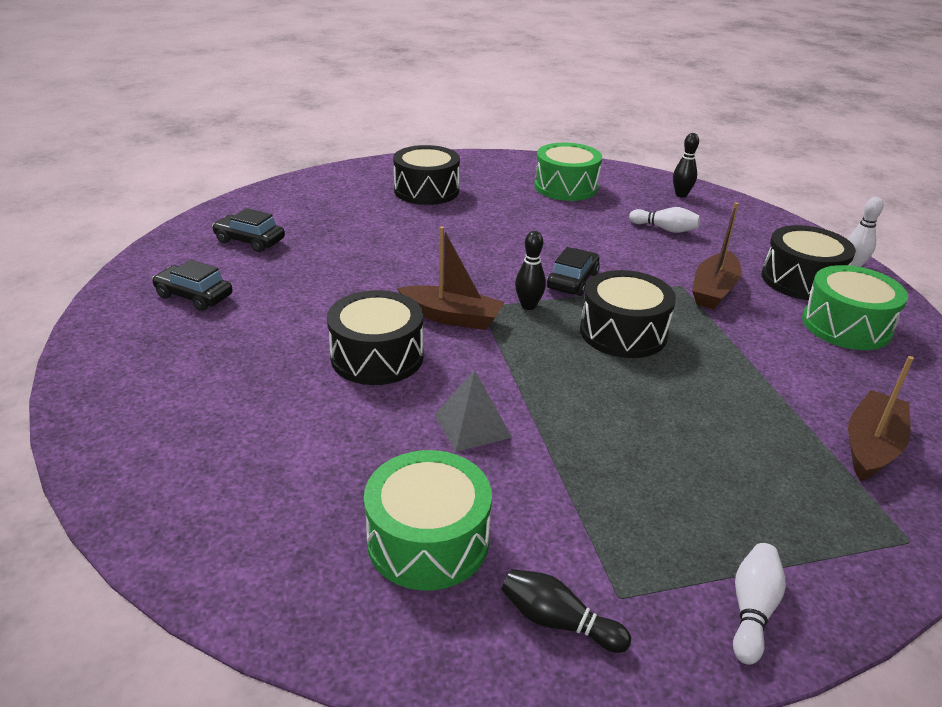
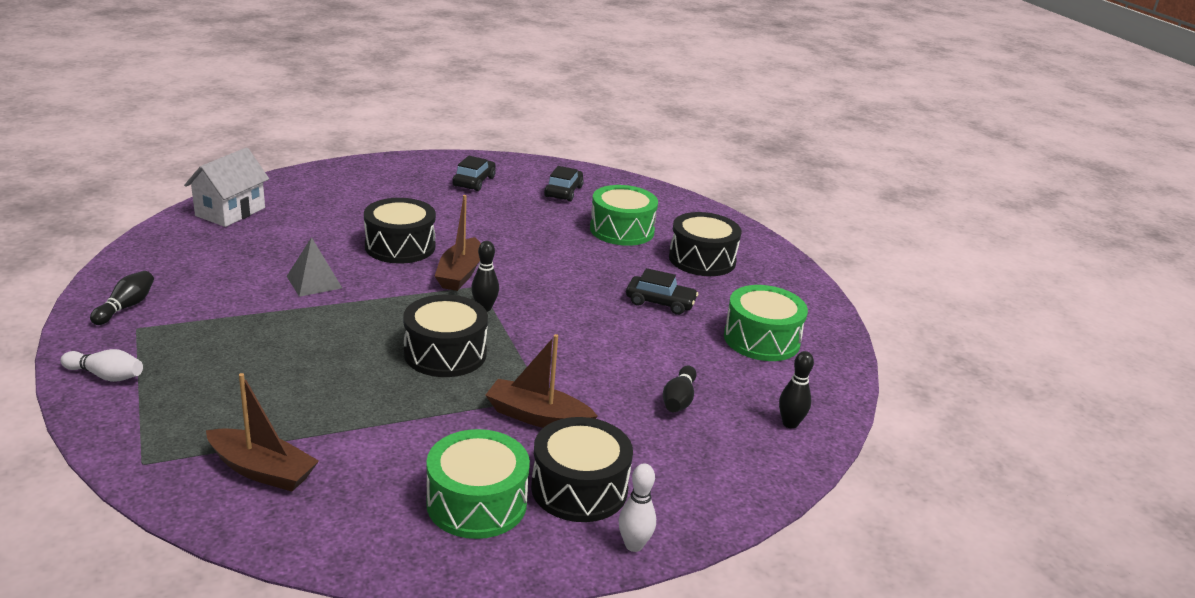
camera: 80 degrees right, 5 degrees down
(219, 530) = (230, 212): none -> white house
(428, 540) = (204, 268): green drum -> green drum (622, 230)
(572, 281) = (536, 332): black car -> black car (660, 302)
(665, 229) = (679, 400): white bowling pin -> black bowling pin

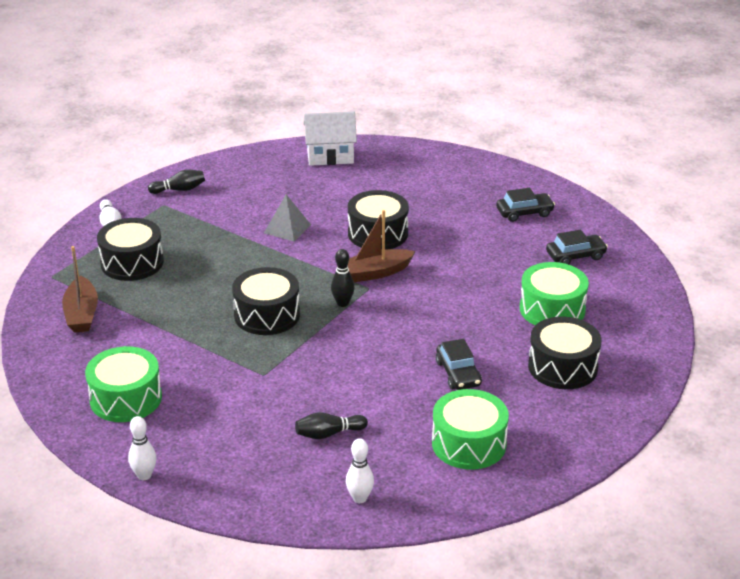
camera: 60 degrees right, 5 degrees up
(538, 417) = (237, 382): brown boat -> none
(579, 488) = (179, 431): black drum -> black drum (132, 263)
(790, 423) = (359, 498): black bowling pin -> white bowling pin

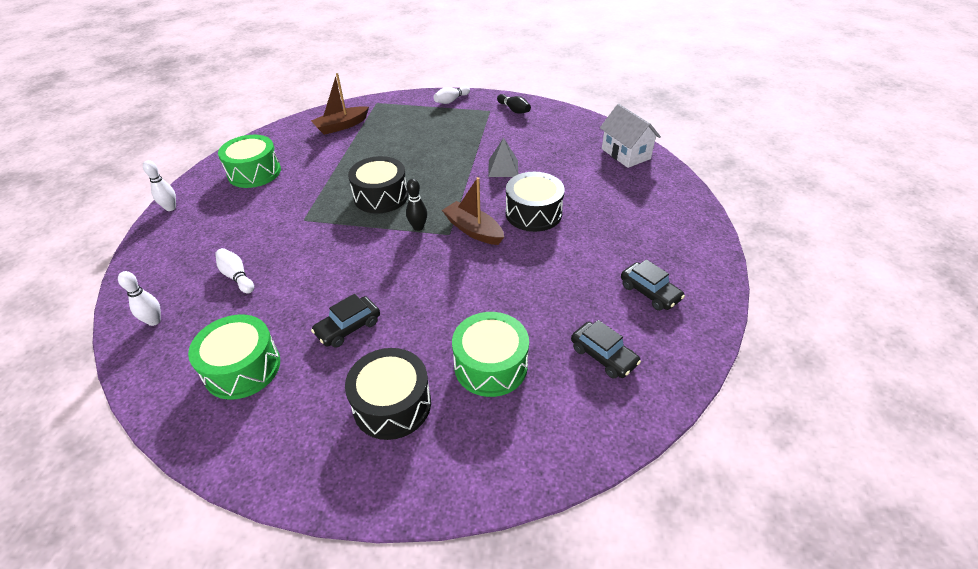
camera: 65 degrees right, 10 degrees up
(132, 263) = (411, 123): black drum -> none
(329, 434) = (237, 276): black bowling pin -> white bowling pin

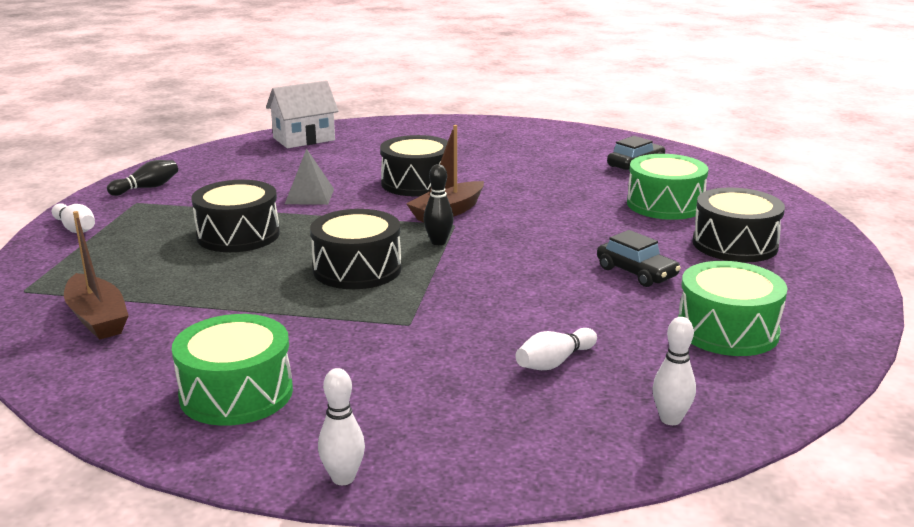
camera: 90 degrees left, 20 degrees down
(437, 150) = (238, 235): none -> black drum
(650, 292) = (549, 146): black car -> none

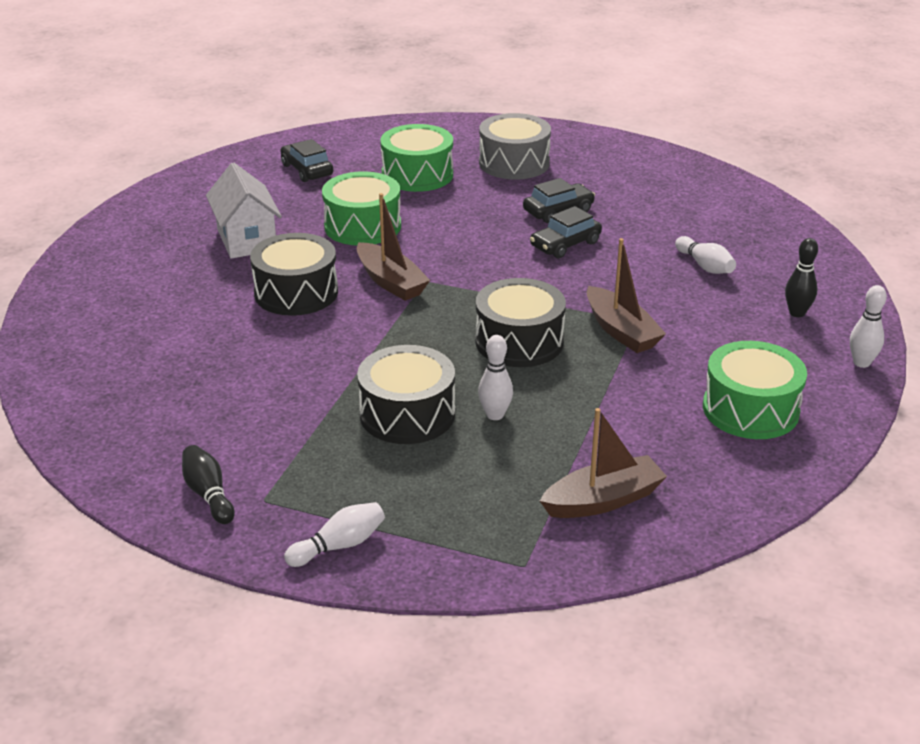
camera: 80 degrees left, 10 degrees up
(304, 139) = (77, 364): white house -> white house (246, 240)
(309, 196) = (304, 364): grey pyramid -> none
(387, 316) = (621, 331): none -> brown boat
(438, 242) = (467, 293): black bowling pin -> black bowling pin (797, 313)
(561, 280) = (565, 244): none -> black car
(670, 419) = (781, 237): white bowling pin -> white bowling pin (495, 415)
(727, 330) = (661, 195): green drum -> green drum (362, 226)
(735, 244) = (514, 163): black drum -> grey drum

